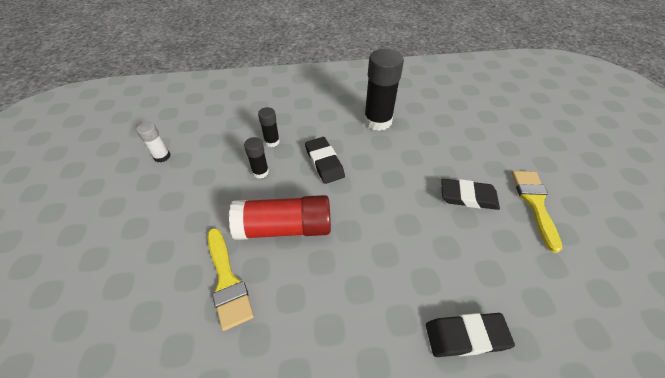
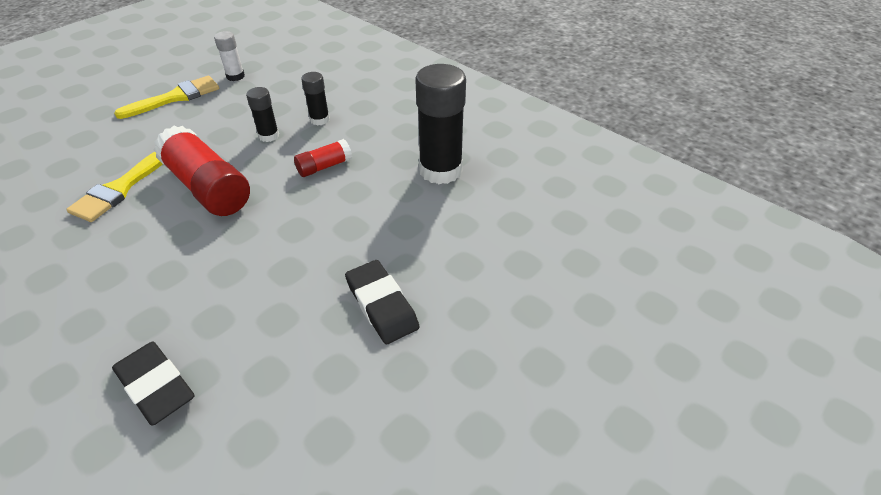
camera: 50 degrees right, 5 degrees down
(324, 162) = (324, 166): black eraser -> red glue stick
(534, 203) = (436, 380): yellow brush -> yellow brush (176, 97)

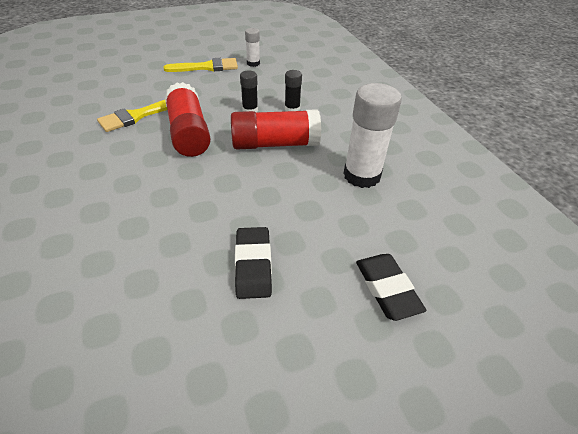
camera: 25 degrees right, 0 degrees up
(156, 385) = (71, 258): black eraser -> black eraser (387, 288)
(324, 166) = (275, 144): red glue stick -> red glue stick, size x1.98
(440, 170) = (362, 175): black glue stick -> white glue stick

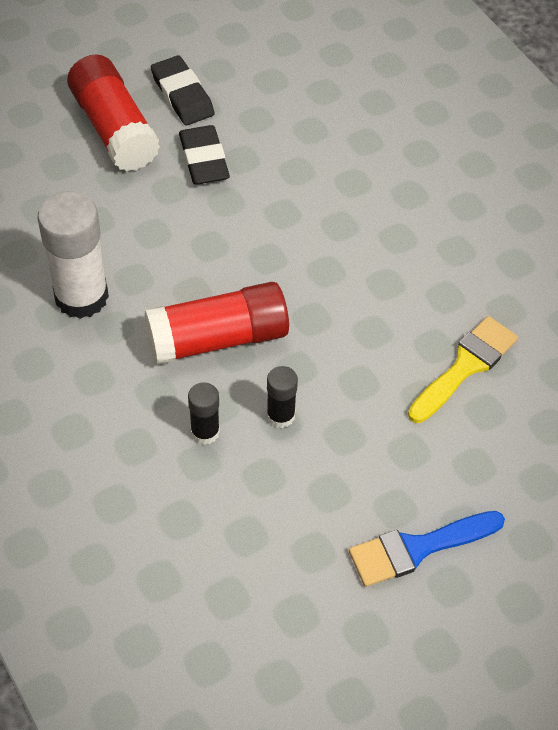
camera: 170 degrees right, 10 degrees up
(188, 133) = (361, 340): red glue stick -> red glue stick (114, 129)
(207, 67) = (417, 548): yellow brush -> blue brush
(253, 63) = (321, 586): white glue stick -> none
(387, 288) = (62, 155): black eraser -> black eraser (182, 95)

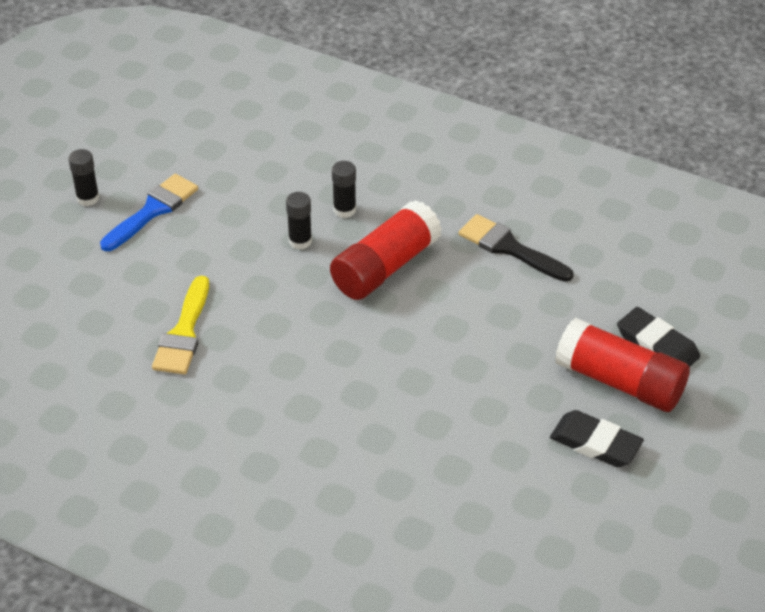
camera: 150 degrees right, 10 degrees down
(81, 296) = (509, 248): white glue stick -> black brush
(204, 159) = (520, 393): black eraser -> black eraser (657, 345)
(486, 612) = (88, 198): none -> black glue stick

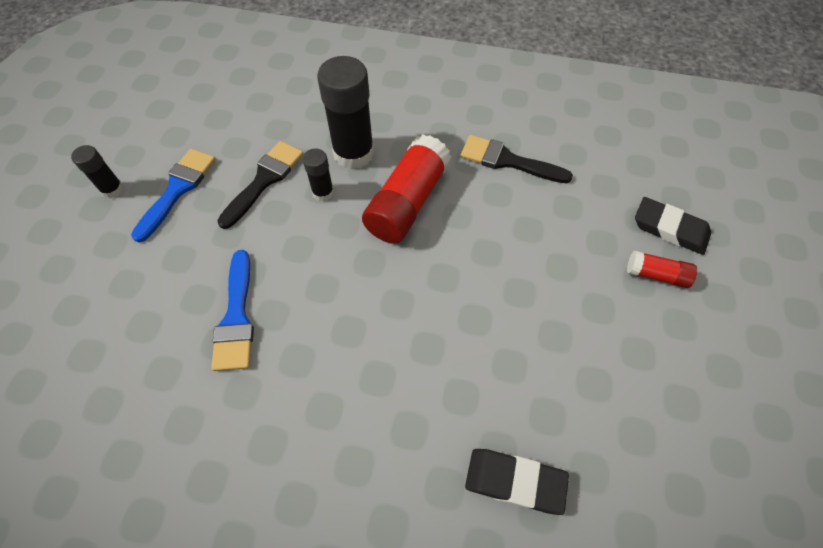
camera: 15 degrees left, 15 degrees up
(184, 333) = (236, 317): yellow brush -> blue brush
(243, 218) = (264, 180): none -> black brush
(344, 210) = (353, 153): black glue stick -> black glue stick, size x1.98
(595, 443) = (665, 348): black eraser -> black eraser (515, 481)
(619, 382) = (656, 275): red glue stick -> red glue stick, size x0.51

